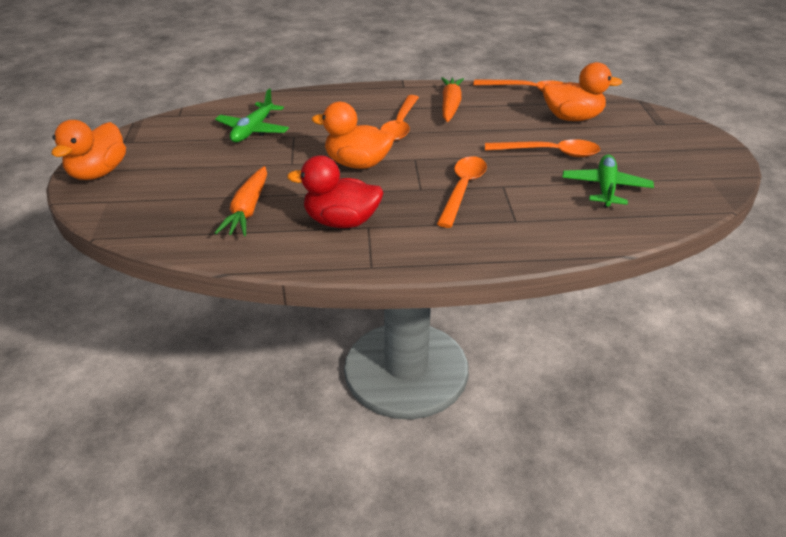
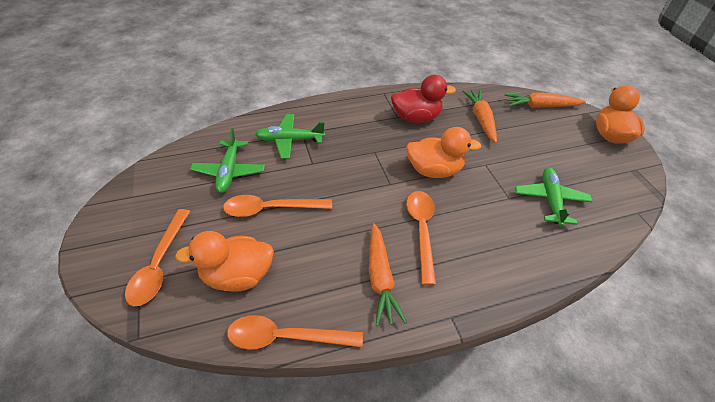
camera: 165 degrees right, 10 degrees up
(138, 217) = (540, 106): none -> orange carrot
(462, 189) = (343, 155): orange spoon -> orange spoon (159, 264)
(533, 213) = (289, 140): none -> green plane

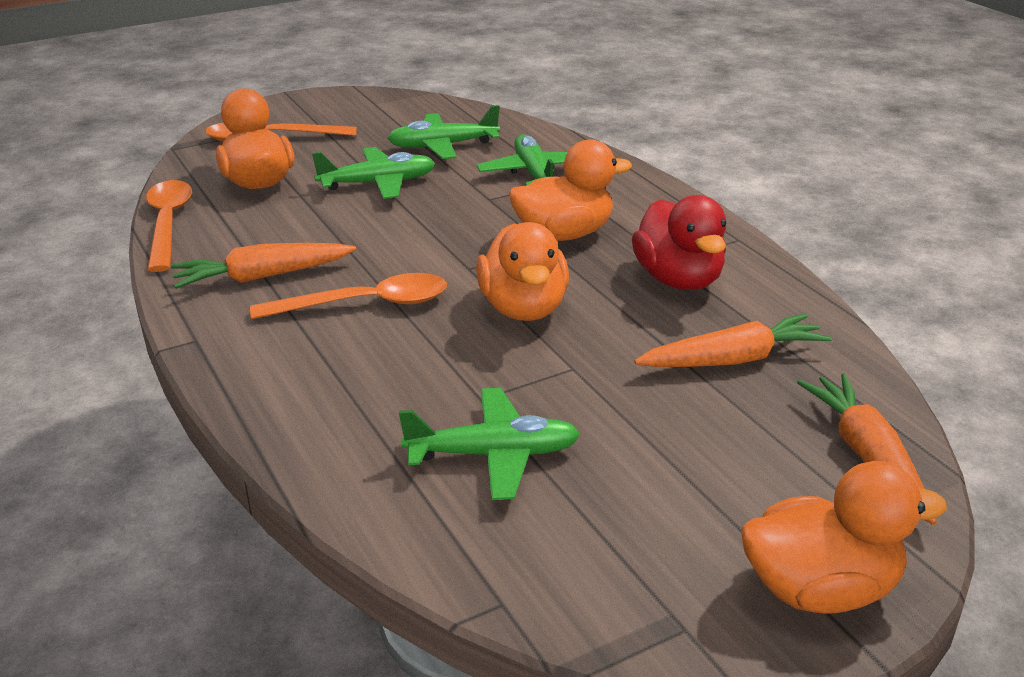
camera: 80 degrees right, 15 degrees down
(271, 209) = (378, 183): orange spoon -> green plane
(363, 143) = (564, 234): none -> orange duck

